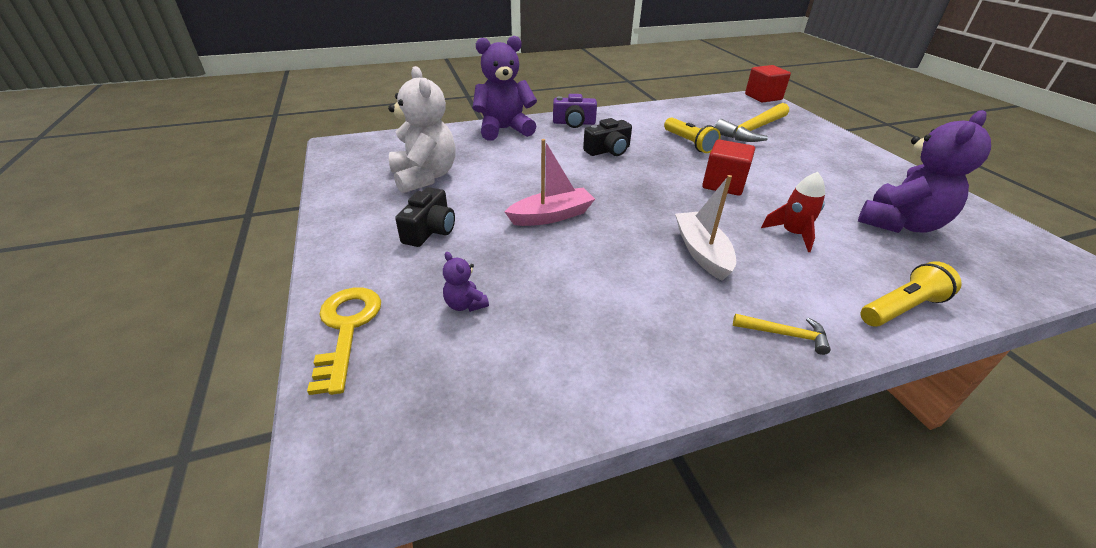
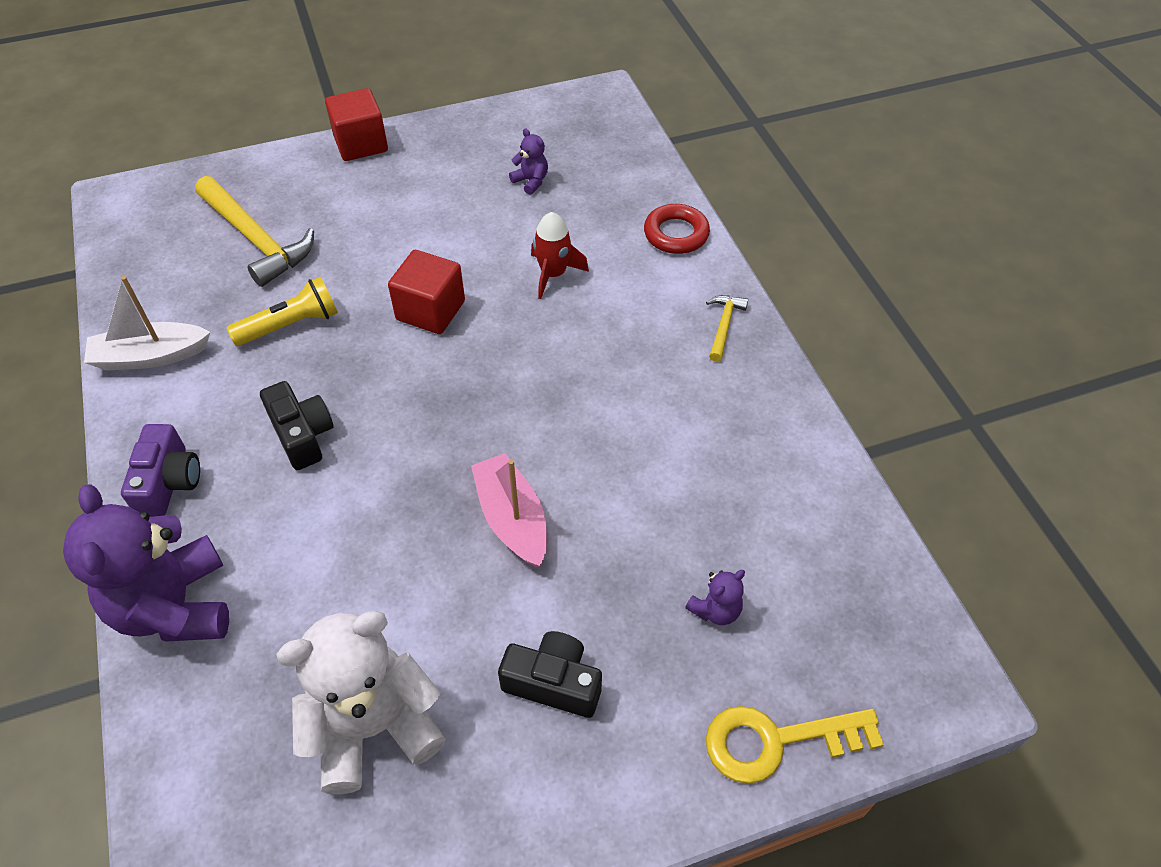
camera: 90 degrees left, 15 degrees up
(702, 252) = (594, 363): white boat -> white boat (151, 356)
(763, 97) = (117, 193): red cube -> red cube (361, 144)
(899, 224) = (531, 181): purple teddy bear -> purple teddy bear, size x0.43
(901, 308) = (676, 234): yellow flashlight -> red ring

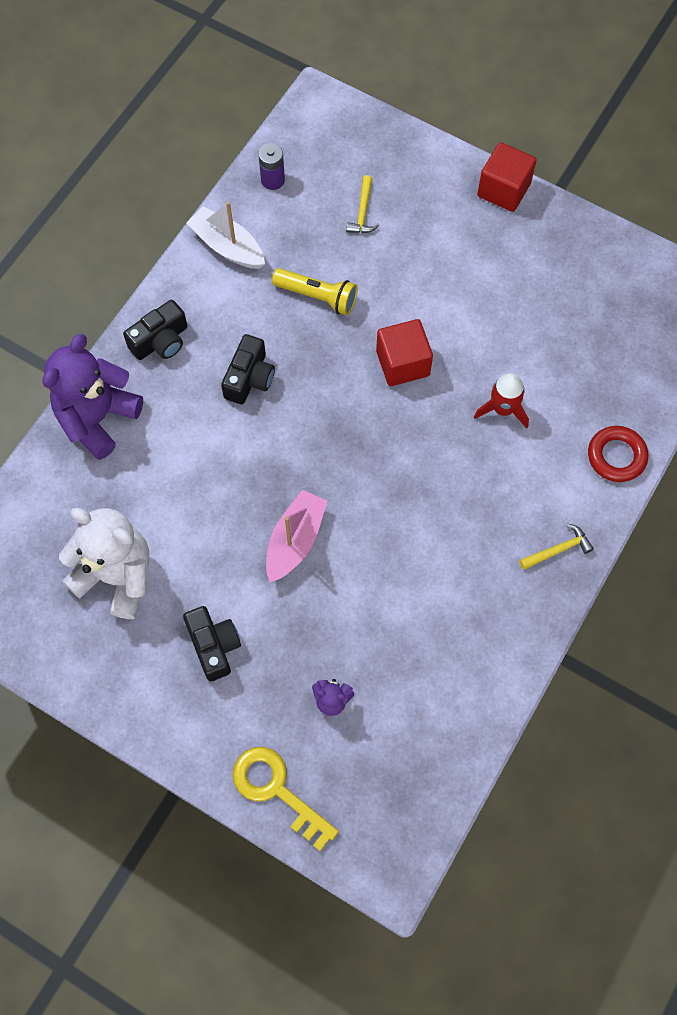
camera: 50 degrees right, 15 degrees up
(137, 278) = (272, 180): none -> purple battery
(169, 482) = (160, 341): purple camera -> black camera
(256, 239) = (363, 212): yellow hammer -> yellow hammer, size x0.49
(531, 181) = (575, 324): purple teddy bear -> none

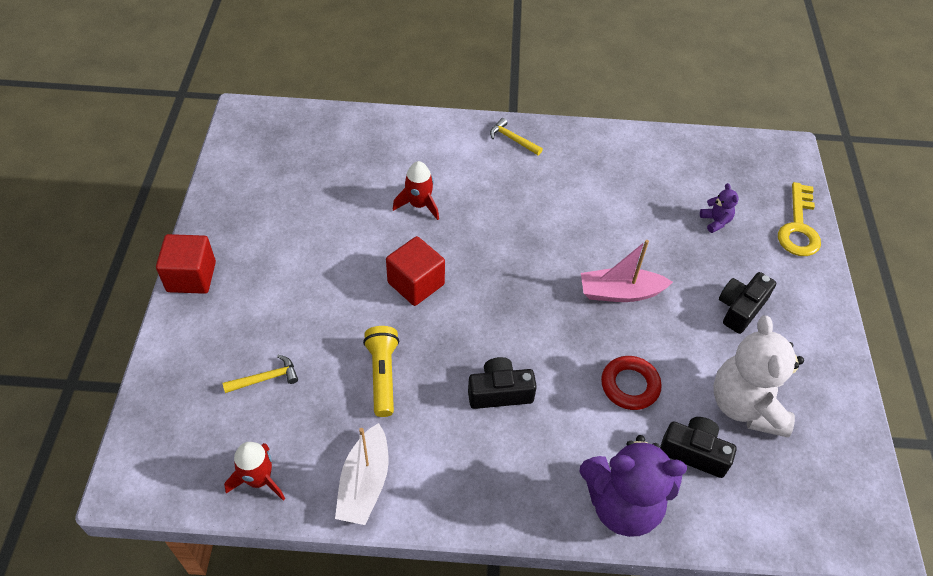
camera: 120 degrees left, 15 degrees down
(160, 341) = (507, 490): black camera -> black camera (694, 452)
(272, 180) = (259, 479): purple battery -> red rocket
(616, 456) = (418, 130): red ring -> red ring (630, 385)

